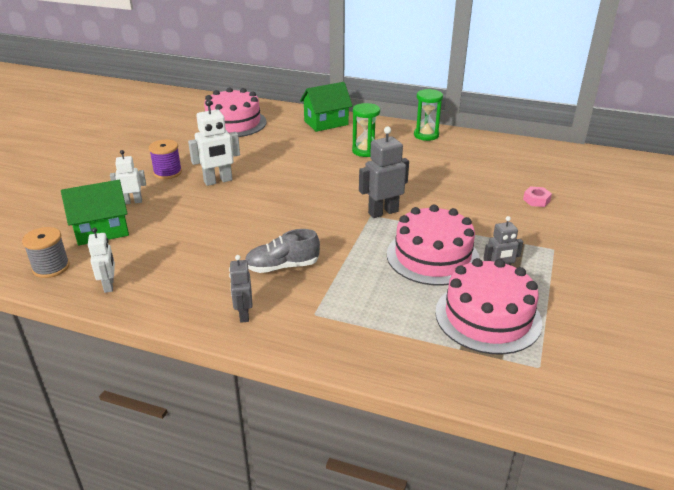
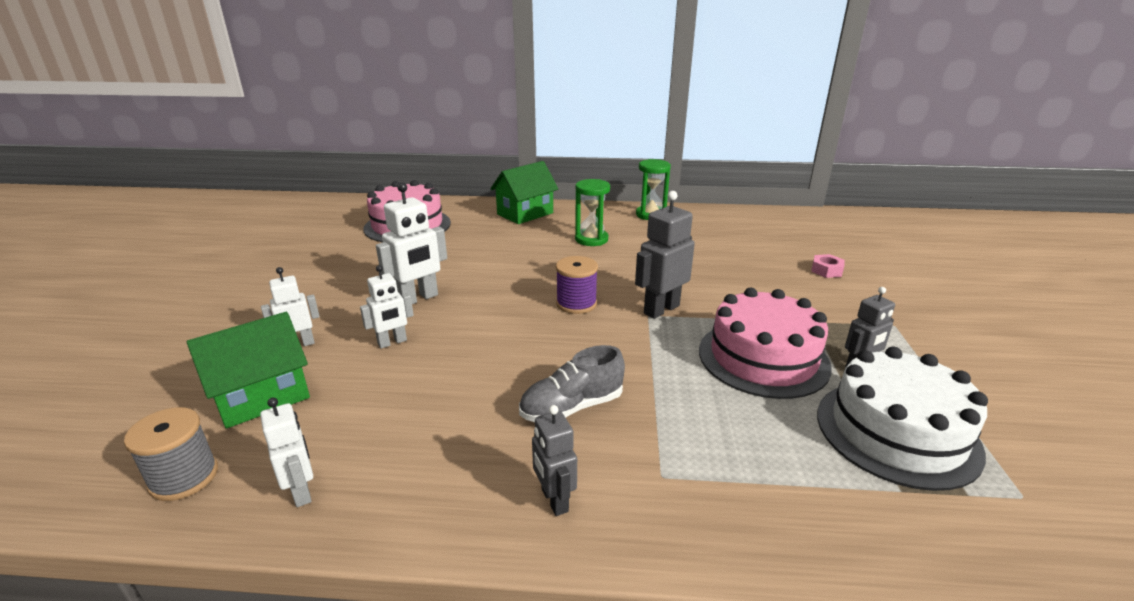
camera: 15 degrees left, 5 degrees down
(167, 172) = (340, 296): purple spool -> purple spool (576, 303)
(189, 209) = (392, 342): none -> white robot
(488, 317) = (896, 432): pink cake -> white cake

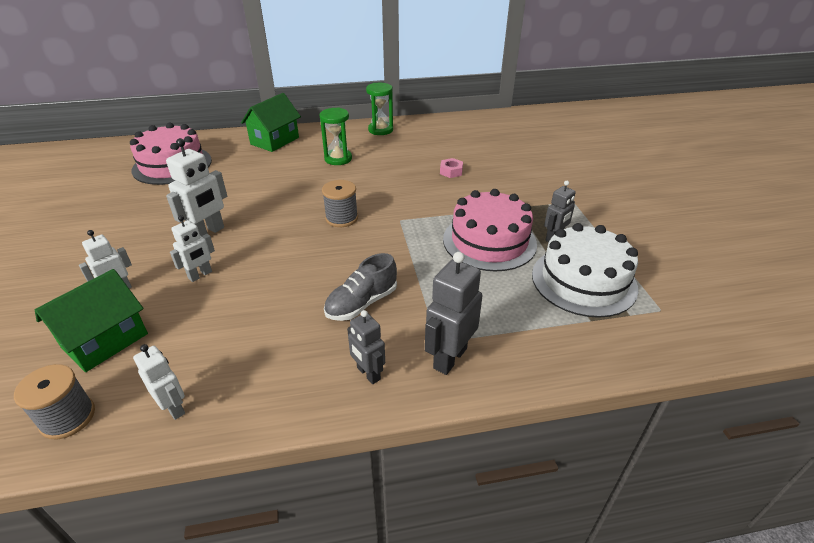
camera: 15 degrees left, 10 degrees up
(576, 303) = (341, 218): purple spool -> grey spool
(661, 309) = (408, 213): grey robot -> grey robot (449, 358)
(826, 270) = (522, 163): pink nut -> pink nut (451, 171)

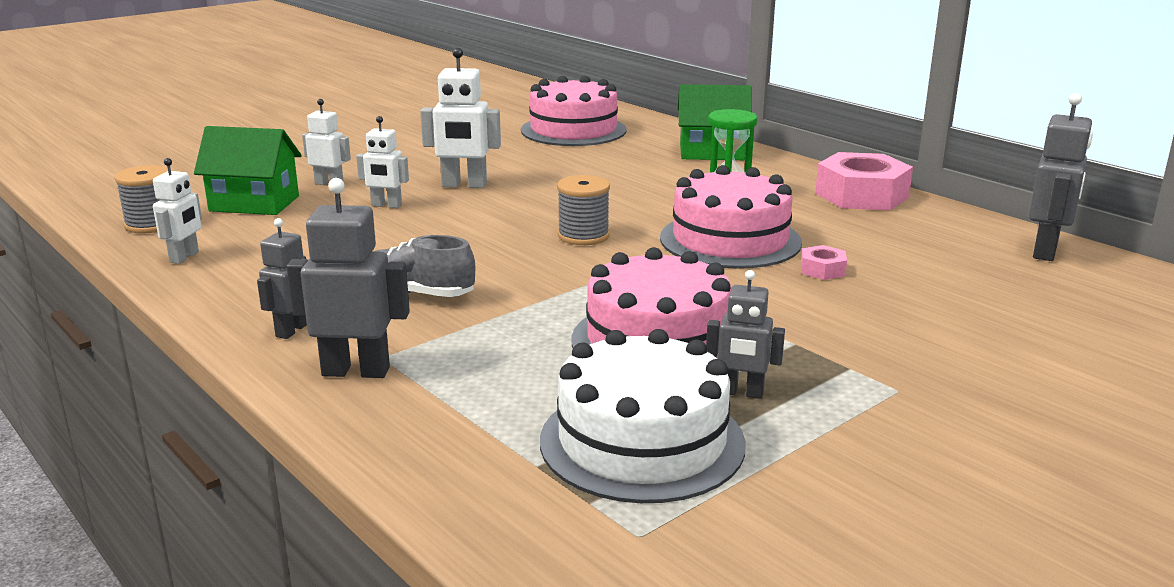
camera: 60 degrees right, 15 degrees down
(380, 130) = (861, 195): green hourglass -> pink nut
(394, 180) = (730, 240): none -> pink cake
(479, 121) = (1046, 251): none -> grey robot

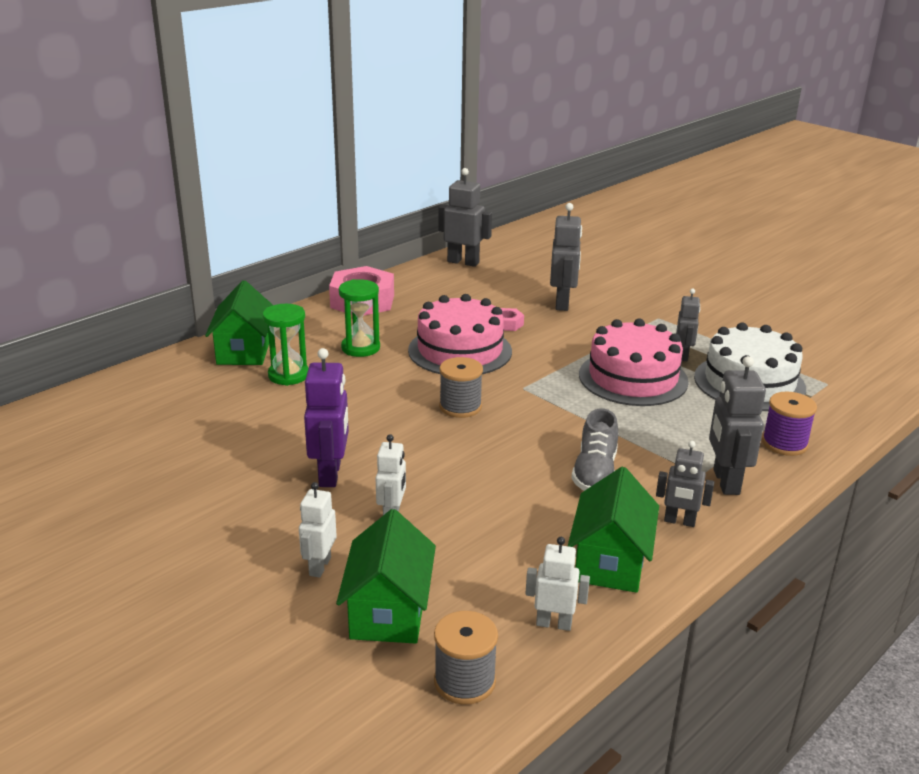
camera: 95 degrees left, 5 degrees up
(249, 287) = (610, 562): none -> green house
(434, 437) = (784, 443): none -> purple spool
(464, 185) = (330, 474): white robot -> purple robot
(573, 130) = (145, 421): pink cake -> none
(659, 168) = (288, 375): none -> green hourglass
(919, 312) = (562, 303): none -> grey robot

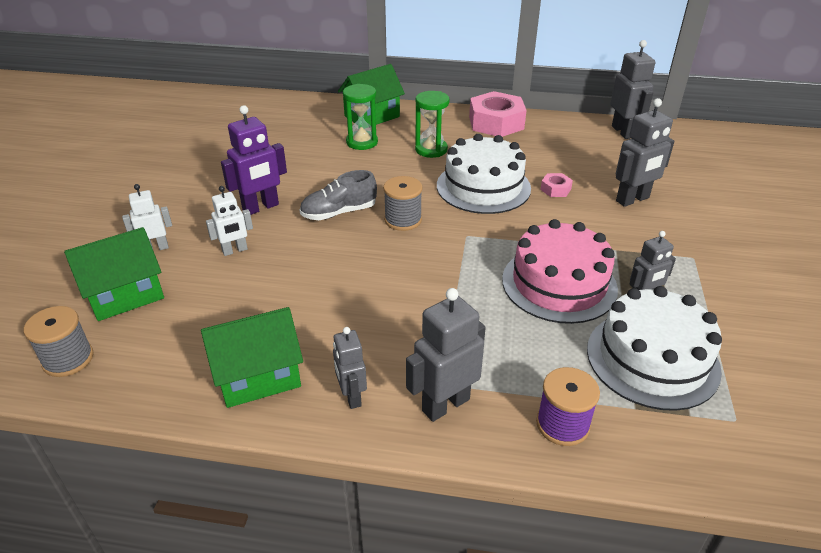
camera: 55 degrees right, 10 degrees up
(460, 351) = (483, 187): pink cake -> white cake
(554, 623) = (157, 376): white robot -> none
(595, 472) = (380, 320): grey shoe -> grey shoe (339, 212)

